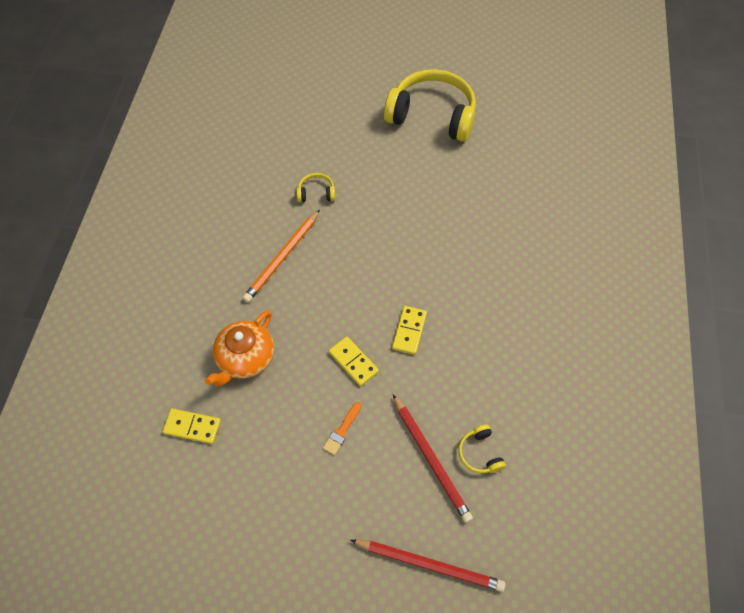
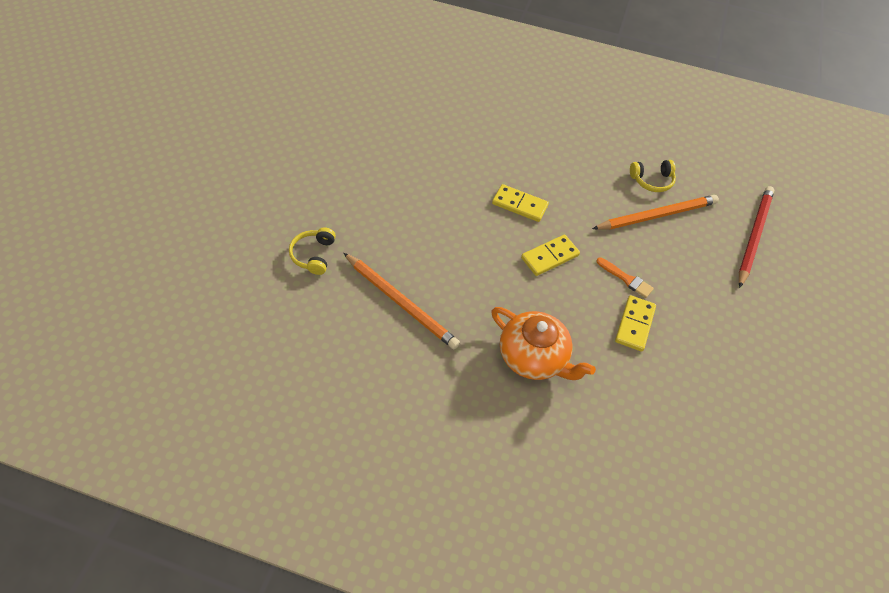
camera: 85 degrees left, 5 degrees down
(192, 427) = (617, 421): yellow domino -> yellow domino (634, 324)
(431, 459) = (657, 215): red pencil -> orange pencil
(432, 116) = (238, 130): yellow headphones -> none

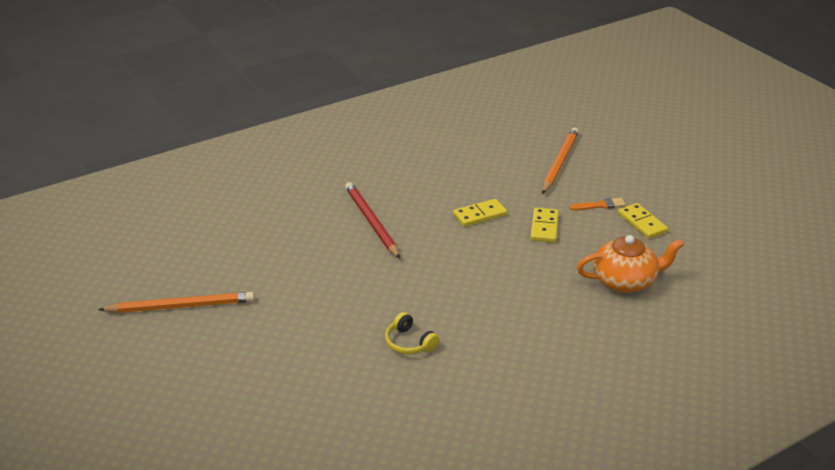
camera: 45 degrees left, 20 degrees down
(401, 302) = (509, 319): orange pencil -> orange pencil (181, 306)
(652, 180) = (526, 147): yellow headphones -> none
(753, 236) = (620, 136): red pencil -> red pencil (371, 222)

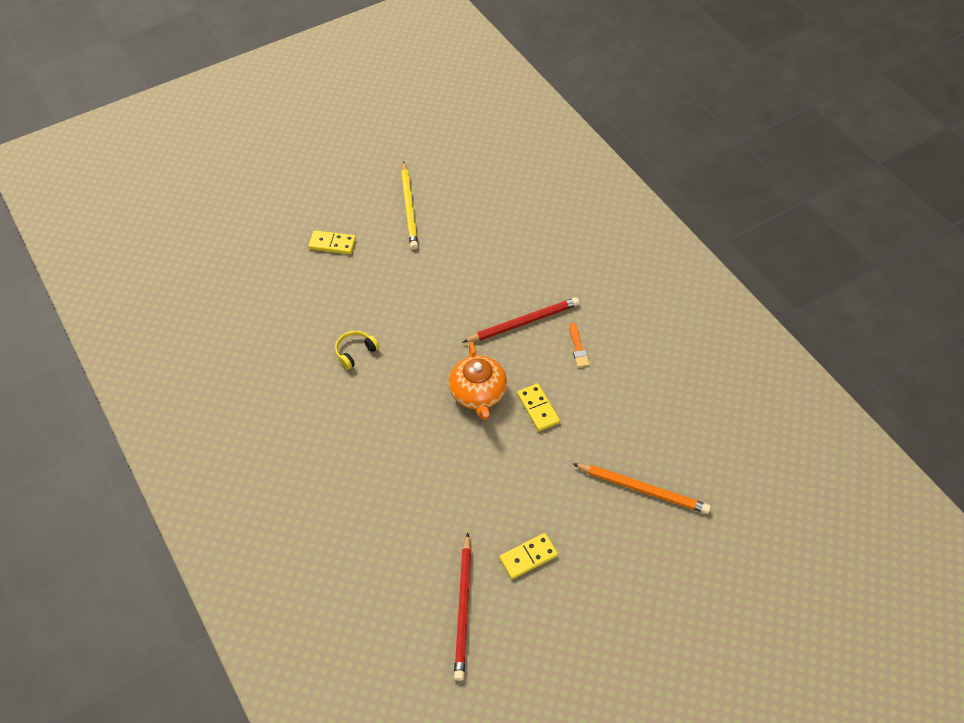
camera: 90 degrees right, 20 degrees up
(181, 306) = (409, 207): orange pencil -> yellow pencil
(544, 227) = (518, 463): yellow domino -> yellow domino (332, 244)
(600, 205) = (560, 520): orange brush -> orange brush (578, 348)
(625, 281) = (430, 526): orange teapot -> orange teapot (478, 393)
(704, 259) = (463, 608): none -> red pencil

